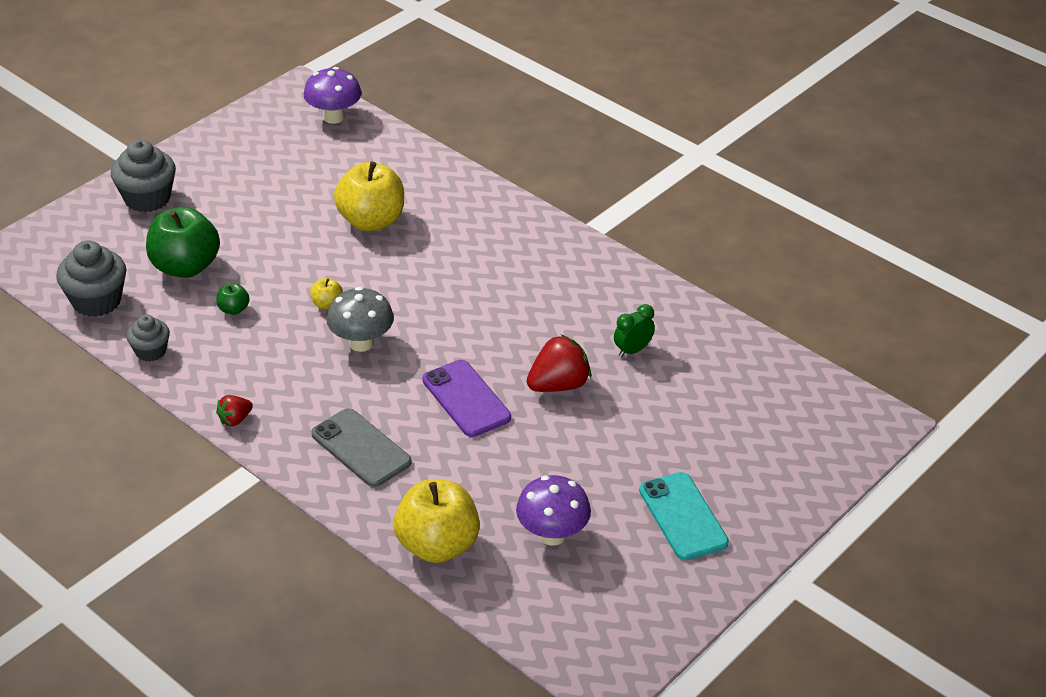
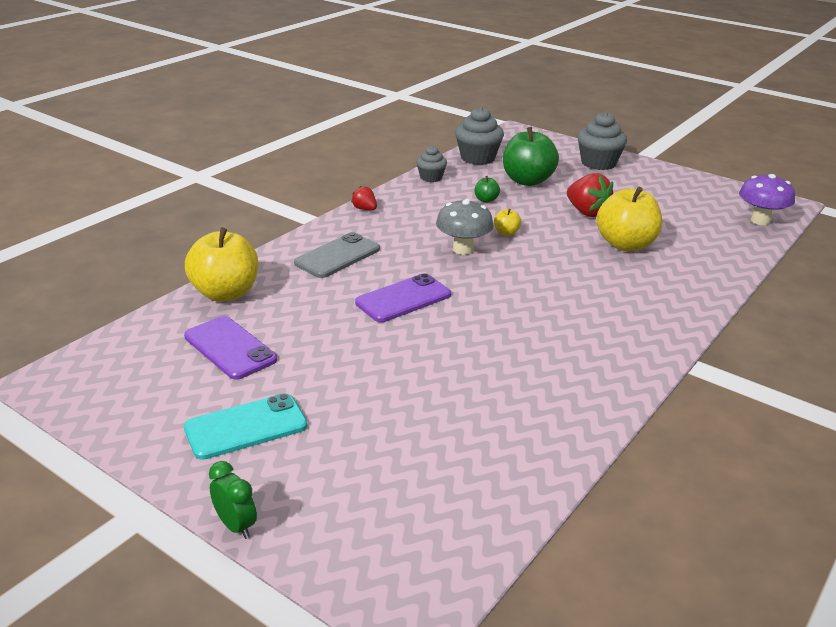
camera: 85 degrees right, 10 degrees down
(552, 535) = (230, 348): purple mushroom -> purple phone
(558, 385) = (432, 346): red strawberry -> red strawberry (587, 212)
(632, 350) = (497, 391): green clock -> green clock (236, 526)

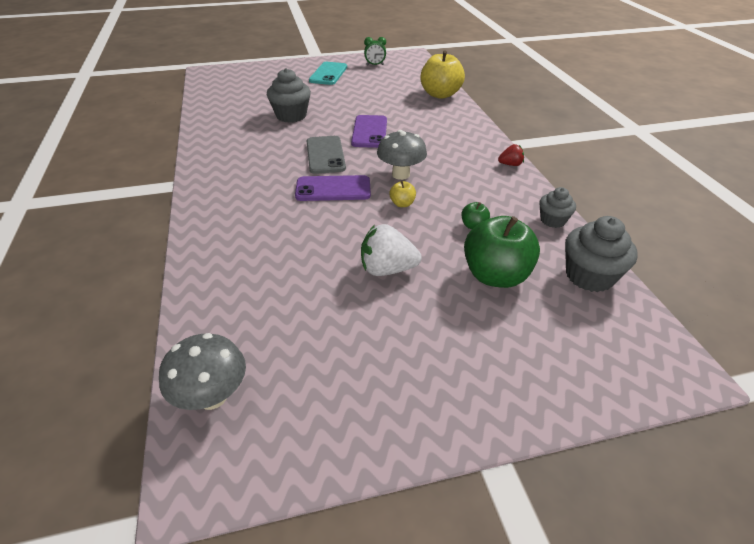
camera: 130 degrees right, 10 degrees up
(230, 348) = (387, 84): purple phone -> purple phone (333, 189)
(236, 526) = (283, 62): green clock -> green clock (375, 65)
(337, 256) = (446, 132): grey phone -> grey phone (325, 155)
(587, 212) = (387, 269): red strawberry -> white strawberry
(598, 163) = (501, 375): grey cupcake -> grey cupcake (291, 115)
(625, 244) = (309, 251): yellow apple -> none
(760, 220) = (212, 396): purple mushroom -> grey mushroom

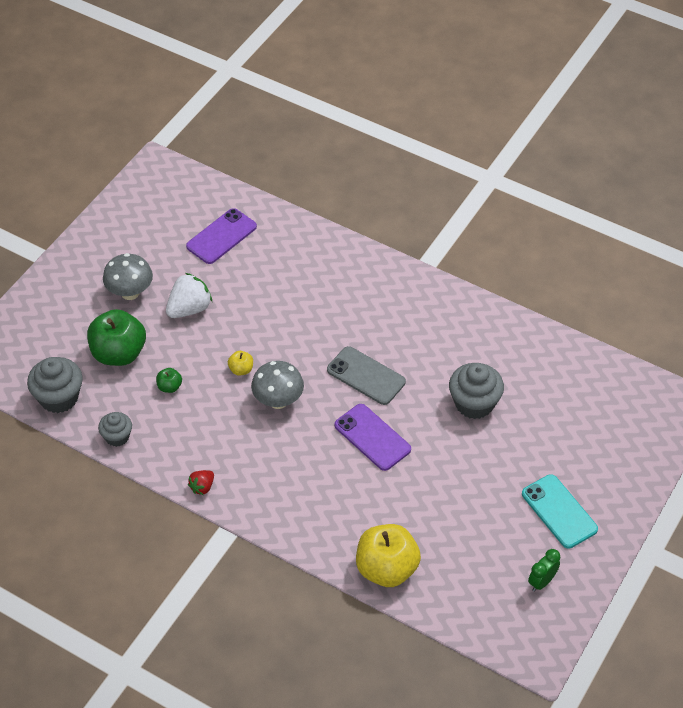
camera: 135 degrees right, 10 degrees up
(212, 396) = (192, 189): grey mushroom -> grey mushroom (130, 293)
(333, 189) = (308, 345): purple phone -> purple phone (221, 236)

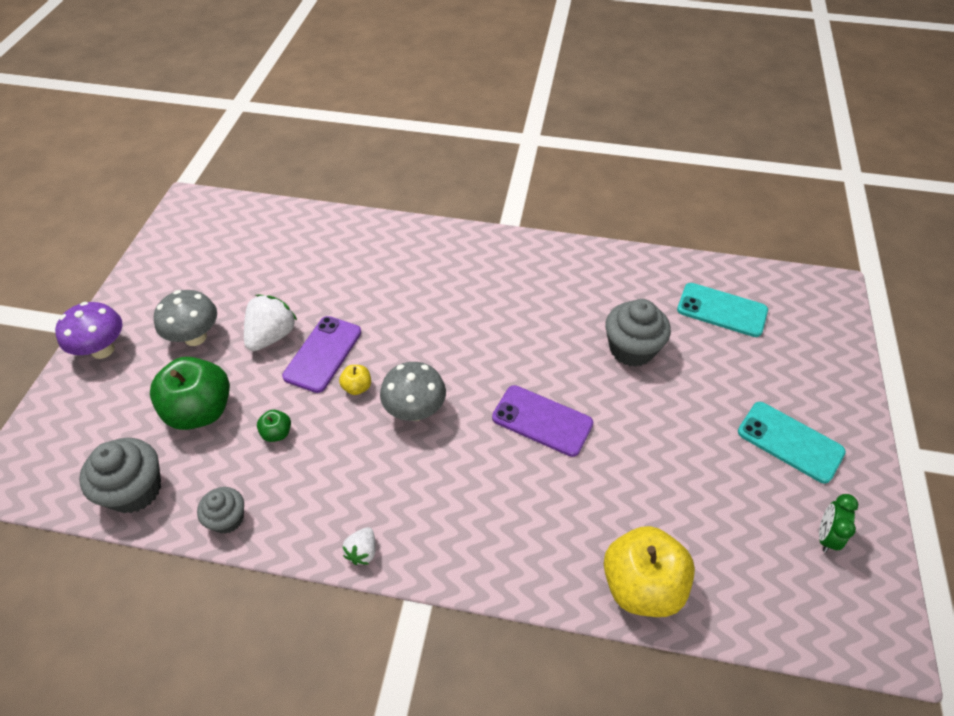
camera: 20 degrees left, 0 degrees up
(58, 283) = (103, 350): none -> purple mushroom
(202, 487) = (362, 551): red strawberry -> white strawberry
(221, 236) = (283, 252): purple phone -> purple phone (323, 354)
(366, 376) = (502, 353): grey phone -> none
(571, 393) = (721, 310): none -> turquoise phone

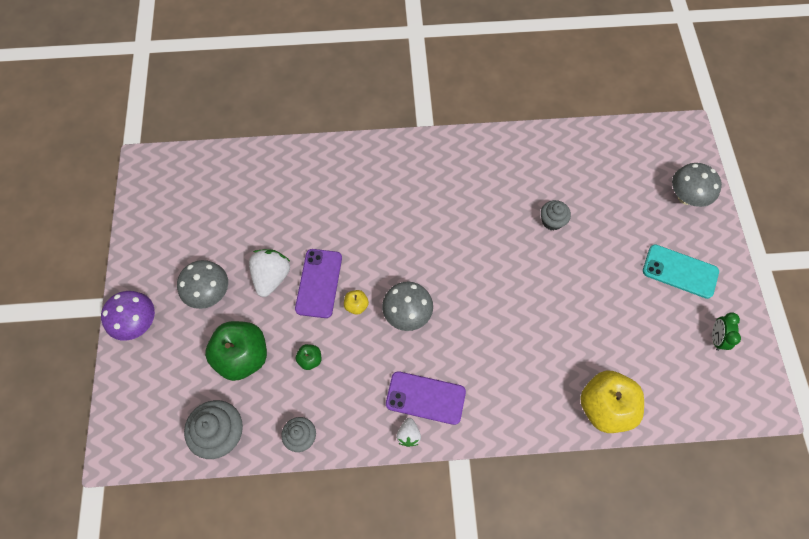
camera: 15 degrees left, 15 degrees up
(542, 421) = (503, 299): purple phone -> purple phone (425, 398)
(631, 349) = (552, 221): grey cupcake -> grey cupcake, size x0.61
(721, 310) = (610, 170): turquoise phone -> none
(817, 359) = (686, 197): none -> grey mushroom

